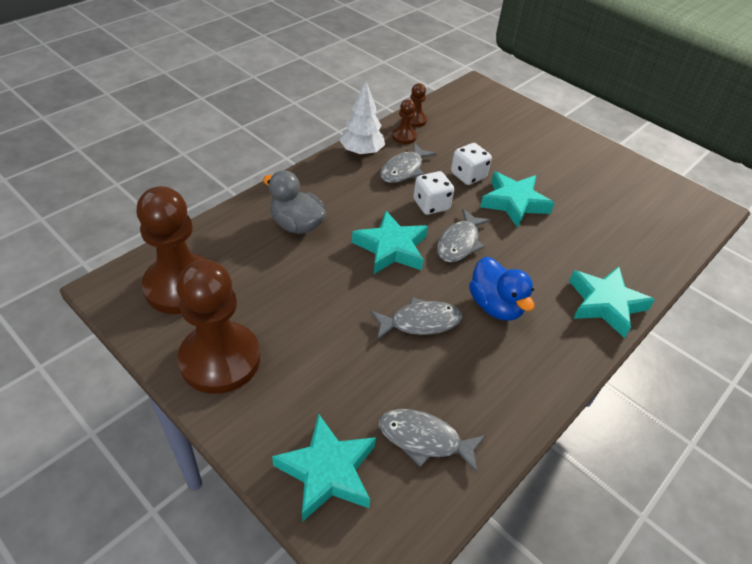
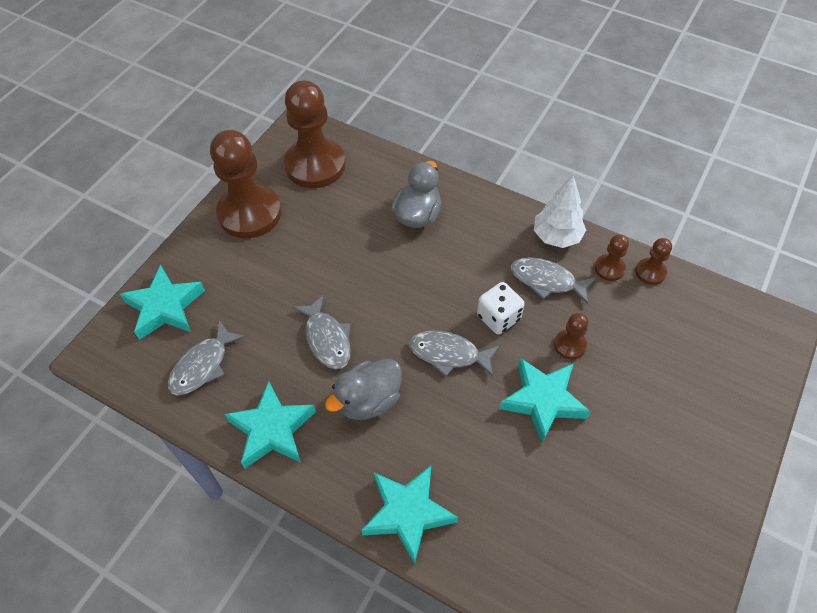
camera: 80 degrees right, 10 degrees up
(391, 248) = (416, 296): turquoise star -> turquoise star (272, 429)
(424, 439) = (203, 365): grey fish -> grey fish turned 150 degrees counterclockwise
(468, 176) = (569, 345): white dice -> brown pawn
(495, 306) = (368, 400): blue duck -> grey duck

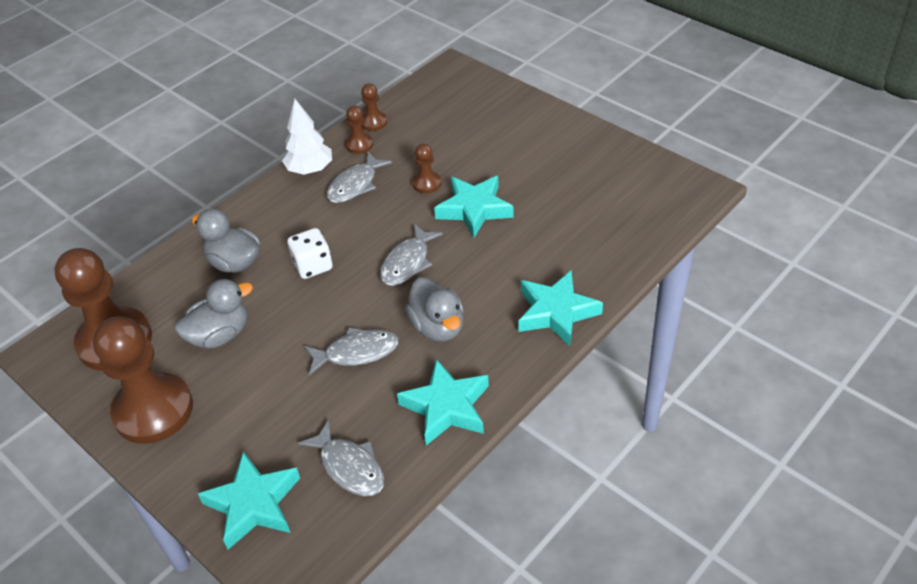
camera: 75 degrees left, 10 degrees down
(332, 231) = (220, 335): none -> grey duck
(498, 317) = (381, 223): white dice -> white dice (313, 265)

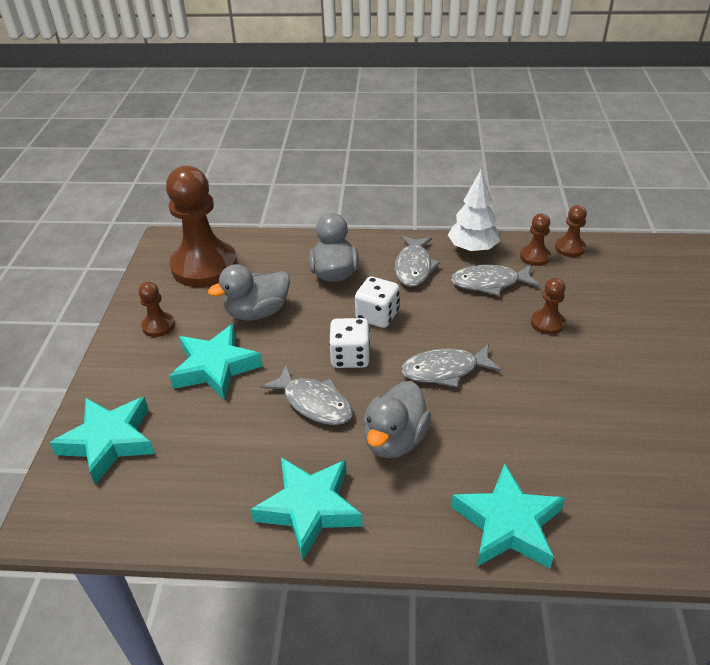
camera: 50 degrees right, 5 degrees down
(153, 410) = (158, 326): brown pawn -> brown pawn, size x0.45
(220, 335) = (257, 312): grey duck -> grey duck turned 135 degrees clockwise
(336, 306) = (350, 357): none -> white dice
(349, 466) = (189, 479): grey fish -> grey fish (413, 267)
(474, 209) = (559, 374): turquoise star -> turquoise star (215, 367)

